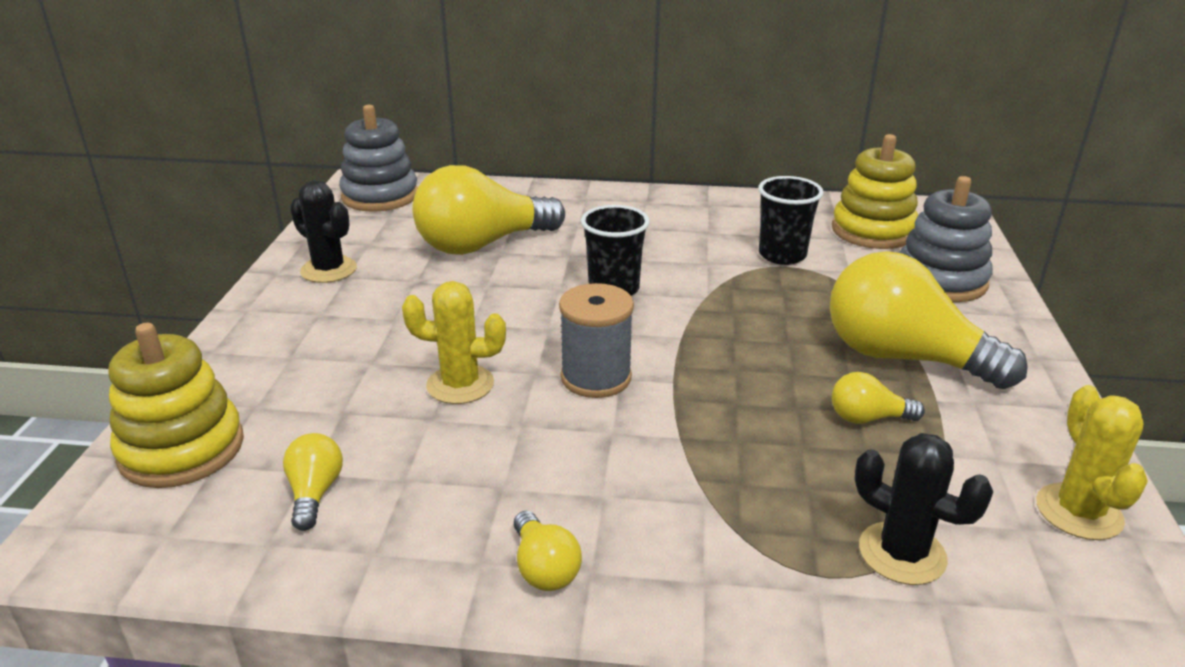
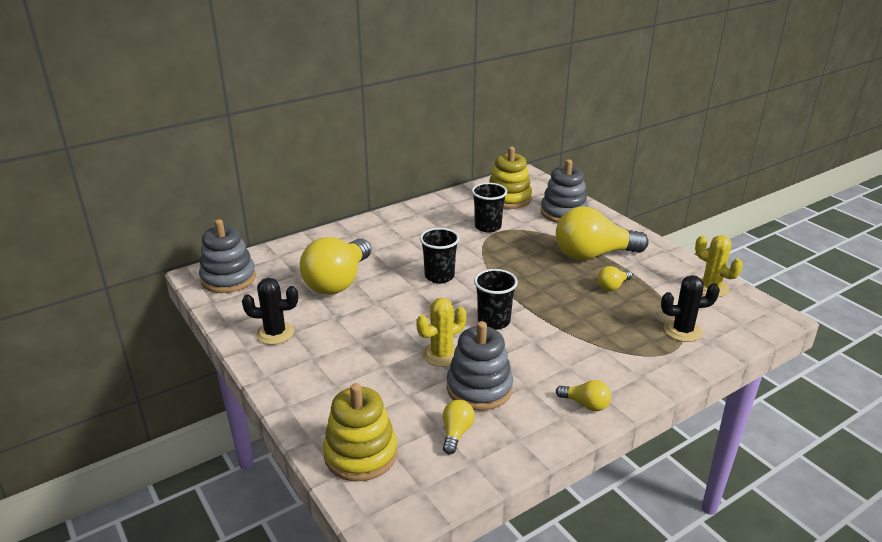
camera: 40 degrees left, 0 degrees up
(315, 493) = (456, 433): yellow light bulb -> yellow light bulb turned 60 degrees clockwise
(436, 453) = (479, 388): none -> grey stacking toy
(596, 377) = (493, 321): grey spool -> black cup

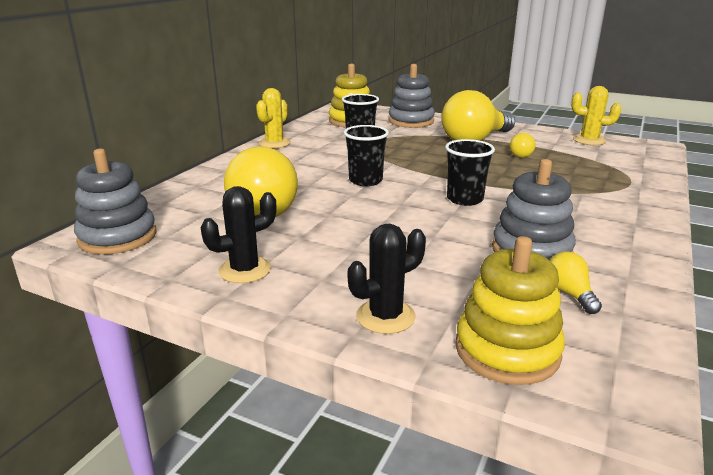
camera: 30 degrees left, 5 degrees down
(441, 355) = (456, 236): yellow cactus -> yellow cactus (274, 143)
(585, 404) = (634, 234): yellow light bulb -> none
(682, 331) = (615, 168): black cactus -> black cactus (385, 316)

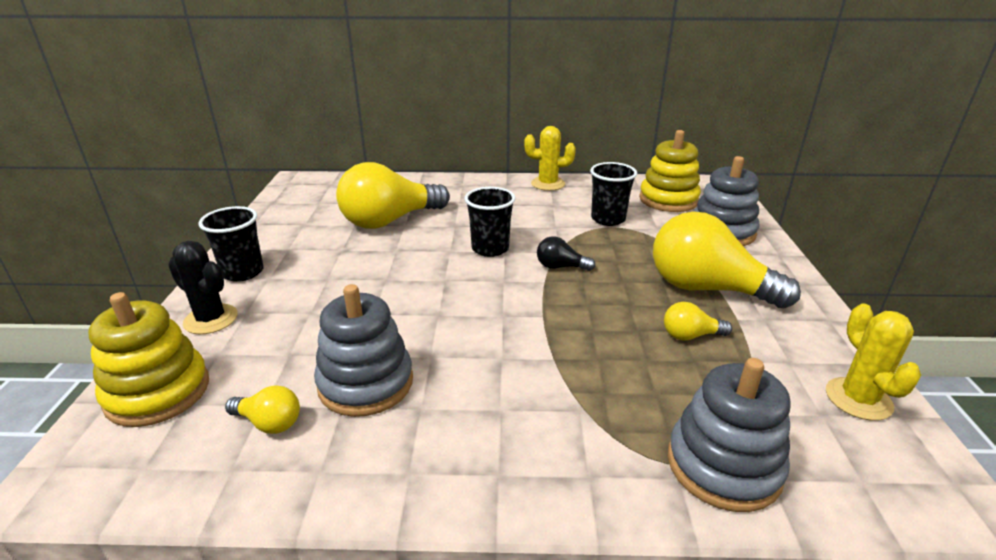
camera: 65 degrees right, 5 degrees up
(118, 237) = (311, 189): grey stacking toy -> grey stacking toy (723, 465)
(245, 270) = (274, 244): black cactus -> none
(416, 166) = (560, 267): none -> black light bulb
(464, 199) = (484, 316): black cup -> black cup (243, 272)
(569, 294) = (269, 423): yellow light bulb -> yellow light bulb turned 60 degrees clockwise

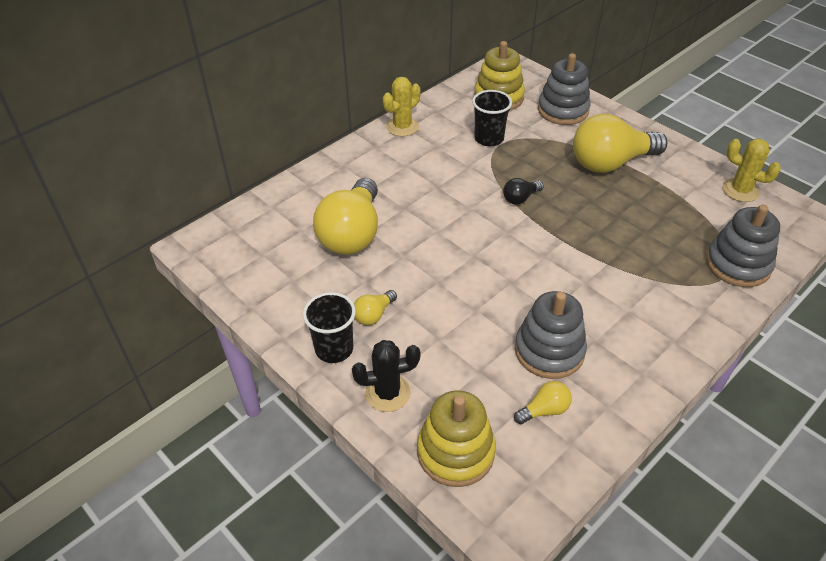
camera: 45 degrees left, 15 degrees up
(490, 249) = (459, 212): black cup -> none
(690, 336) = (643, 201): yellow light bulb -> yellow light bulb (374, 314)

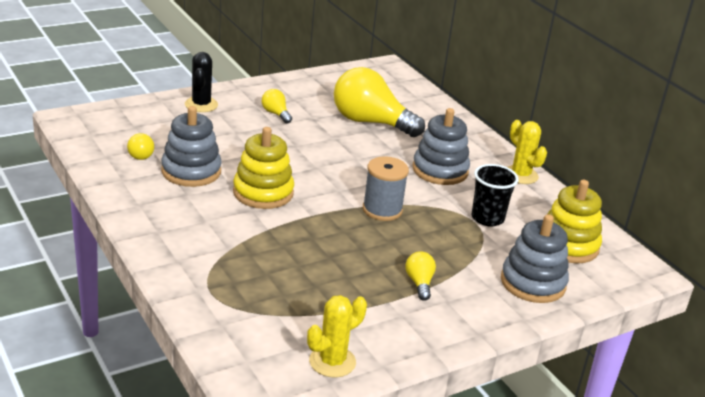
camera: 100 degrees right, 15 degrees down
(334, 349) = (253, 95): black cup -> none
(455, 452) = (136, 116): yellow stacking toy -> yellow stacking toy (263, 192)
(520, 198) = (382, 210): black light bulb -> grey spool
(611, 163) = (419, 283): yellow light bulb -> yellow light bulb, size x0.44
(738, 264) = (220, 306): grey stacking toy -> grey stacking toy (440, 170)

